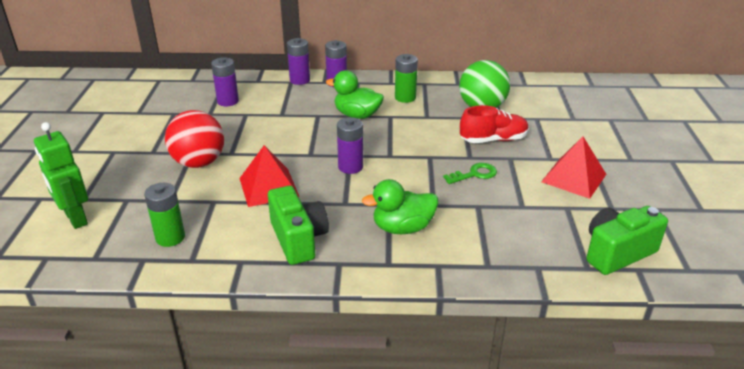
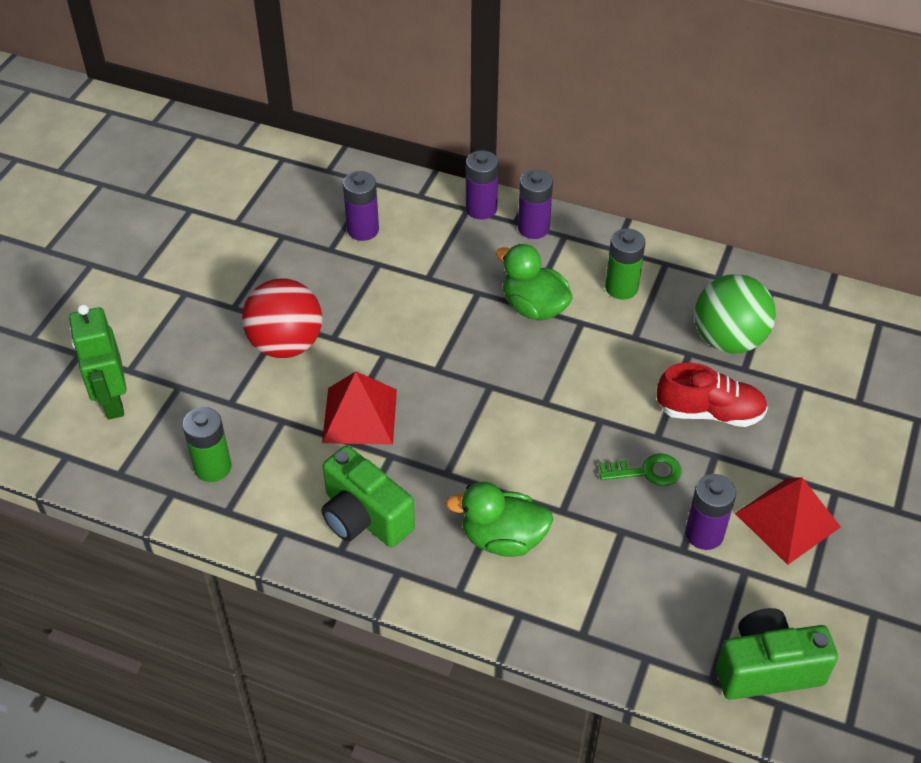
camera: 20 degrees right, 15 degrees up
(298, 239) = (364, 517): green camera -> green camera turned 135 degrees clockwise
(350, 167) = (481, 408): purple battery -> purple battery (704, 534)

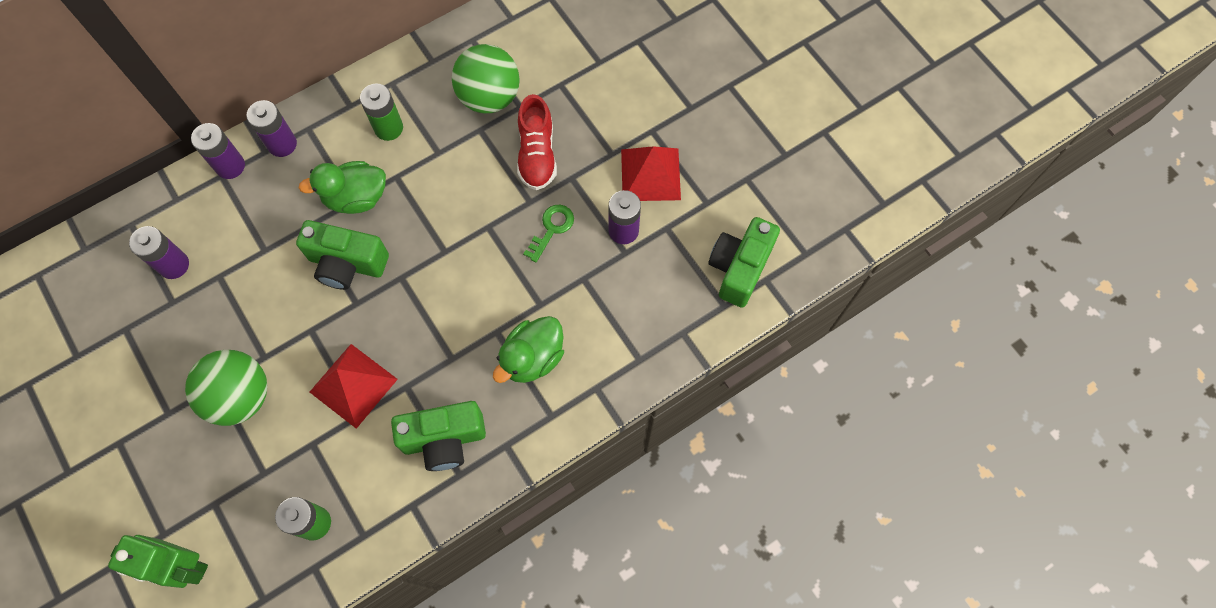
camera: 55 degrees left, 20 degrees up
(286, 344) = (241, 396): red ball -> green ball
(467, 340) = (347, 264): none -> green camera
(710, 412) = (537, 154): red shoe -> red shoe turned 135 degrees clockwise

